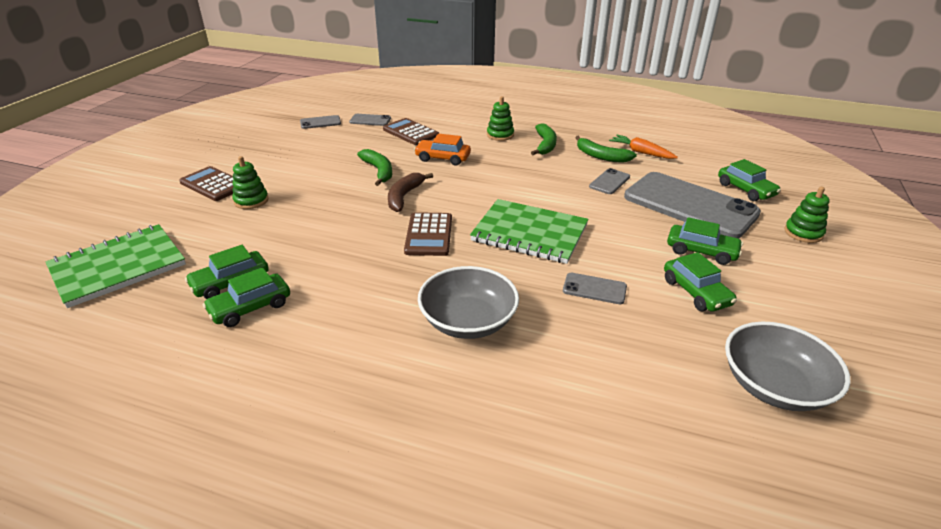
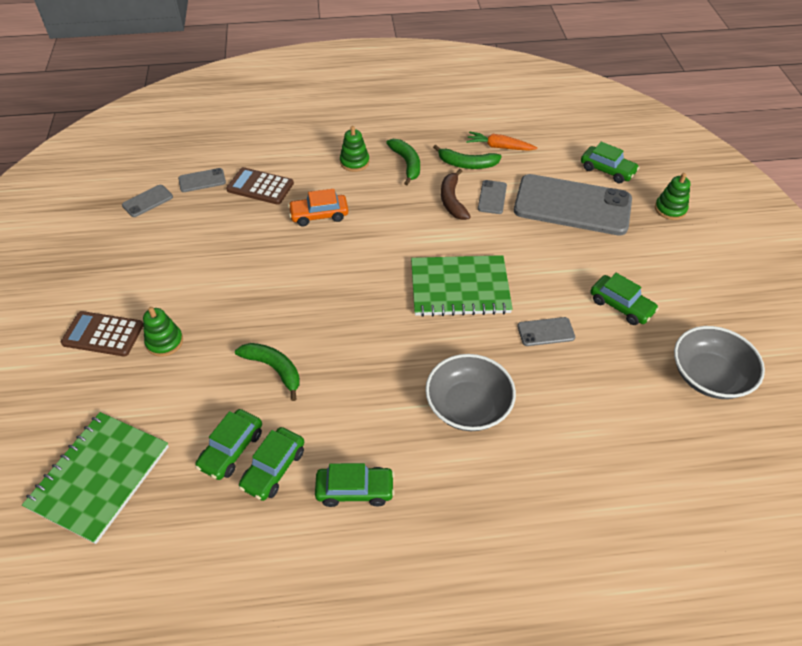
camera: 25 degrees left, 15 degrees up
(379, 171) = (267, 255): green banana -> green banana (274, 369)
(404, 197) = (317, 282): brown banana -> brown banana (452, 201)
(429, 235) = (373, 322): brown calculator -> none
(701, 251) = (605, 258): green car -> green car (355, 490)

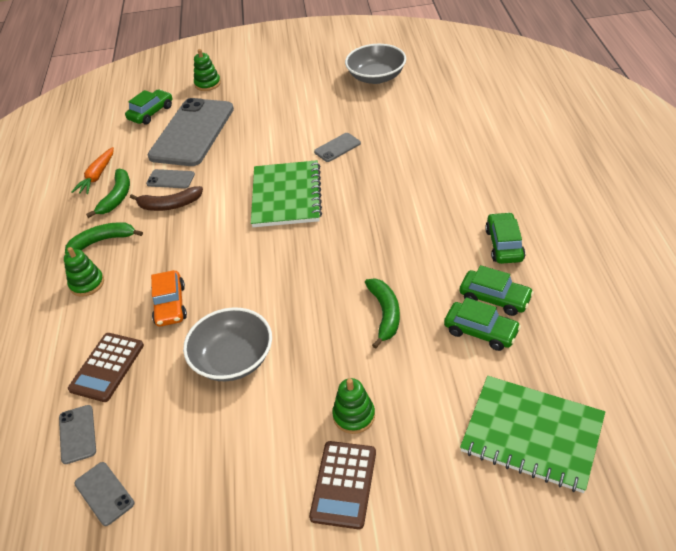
camera: 85 degrees left, 5 degrees down
(274, 369) = (385, 314): green banana -> green banana turned 135 degrees clockwise
(468, 405) = (414, 187): grey bowl -> grey bowl (233, 359)
(545, 332) = (337, 147): grey phone -> grey phone turned 60 degrees clockwise
(621, 306) = (311, 111): green car -> none

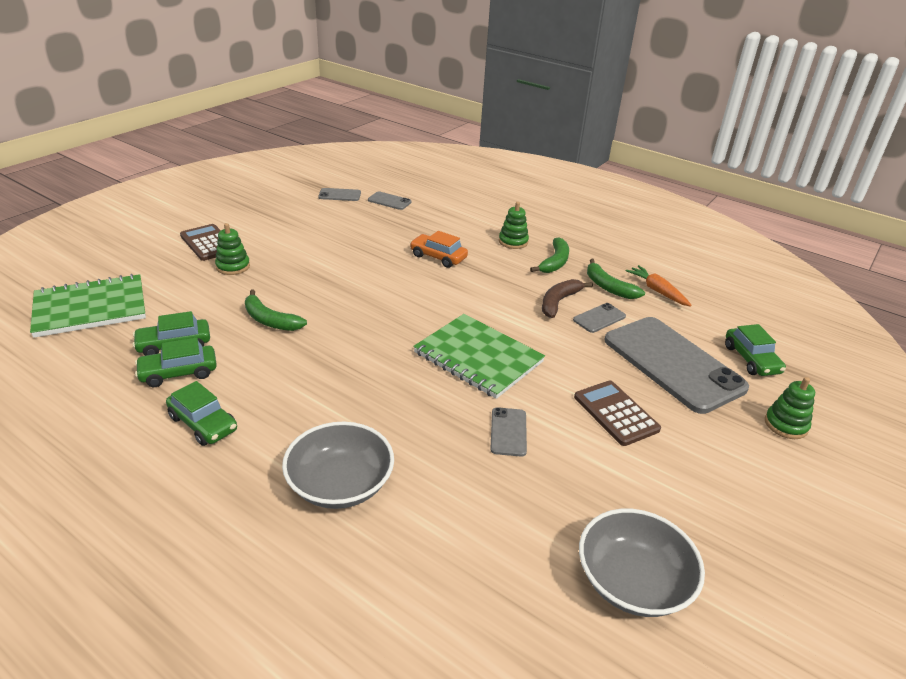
camera: 125 degrees right, 10 degrees down
(107, 367) = (422, 222): brown calculator -> brown calculator (616, 413)
(233, 359) = (351, 255): grey bowl -> grey bowl (340, 484)

